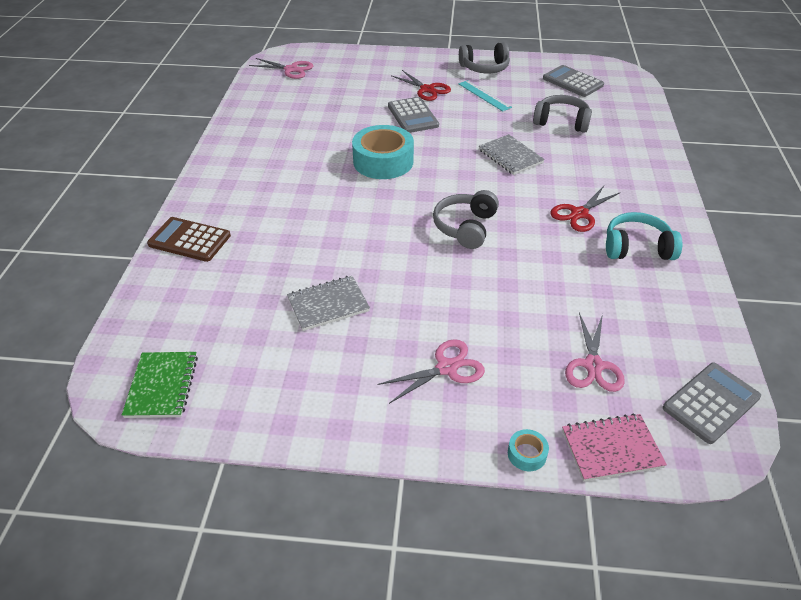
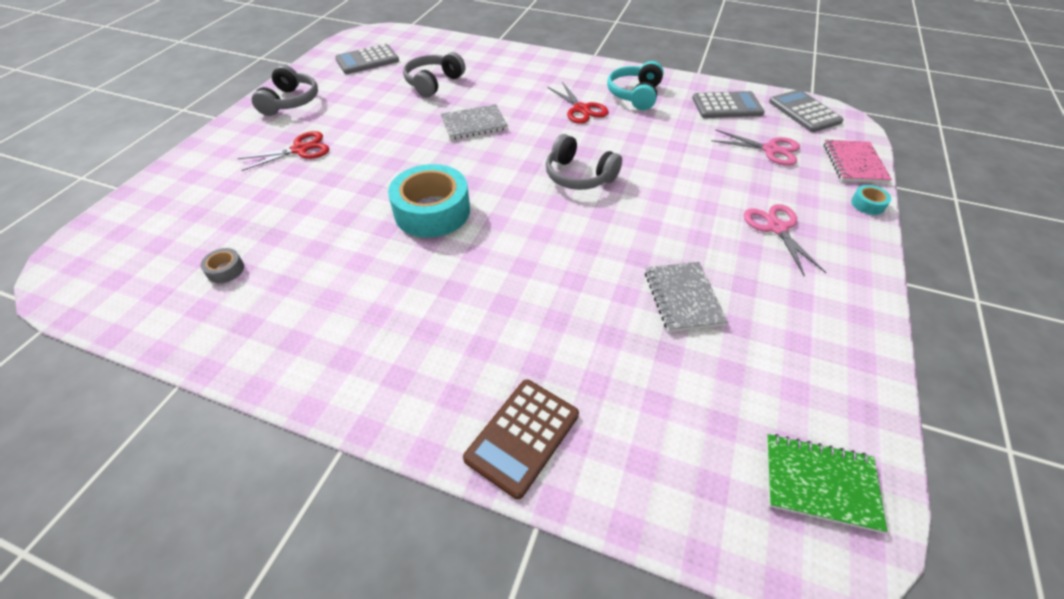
camera: 75 degrees left, 5 degrees up
(291, 69) = (121, 265): pink scissors -> none
(297, 101) = (225, 270): none -> grey tape
(412, 116) = (350, 171): grey calculator -> grey calculator (727, 106)
(484, 95) = (348, 114): turquoise ruler -> none

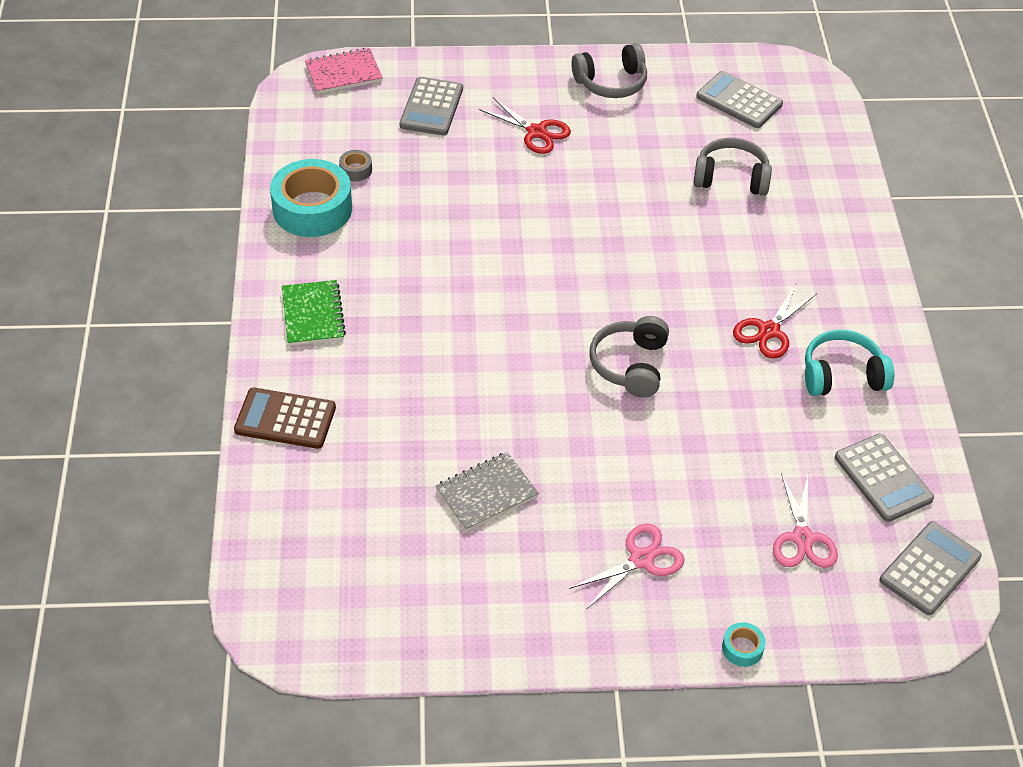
camera: 65 degrees right, 0 degrees up
(205, 197) = (431, 107): none -> grey calculator
(432, 211) = (503, 269): turquoise tape -> turquoise tape (312, 209)
(474, 124) = (670, 245): grey notebook -> none
(820, 483) = (325, 617): green notebook -> green notebook (313, 315)
(854, 163) = (829, 632): pink notebook -> pink notebook (343, 73)

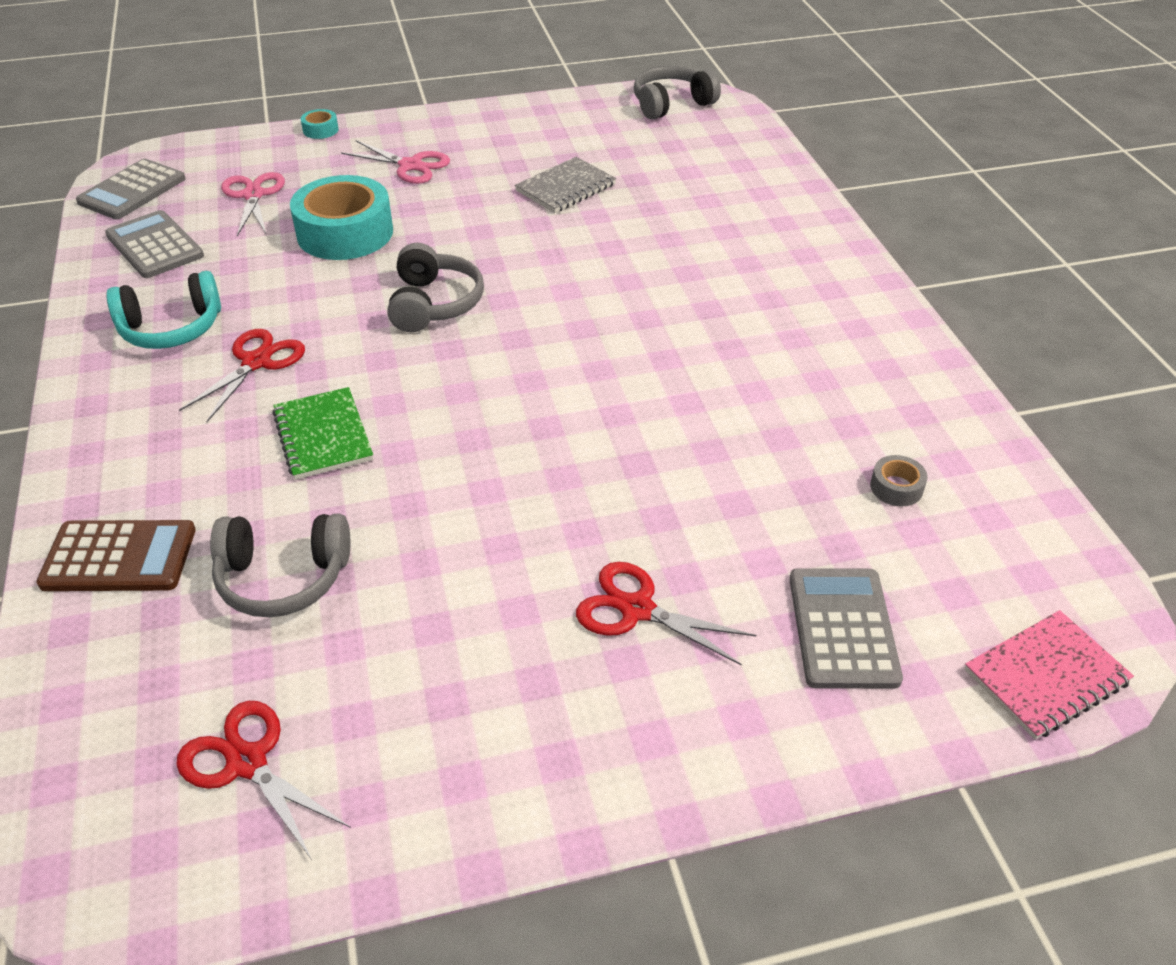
camera: 170 degrees right, 5 degrees down
(285, 419) = (791, 213): brown calculator -> brown calculator (119, 557)
(312, 209) = (917, 420): turquoise tape -> turquoise tape (345, 233)
(313, 315) = (827, 300): green notebook -> green notebook (323, 436)
(611, 82) = (519, 759): grey headphones -> grey headphones (671, 104)
(641, 559) = (410, 166): pink scissors -> pink scissors turned 105 degrees counterclockwise
(739, 101) = (247, 762): grey calculator -> red scissors

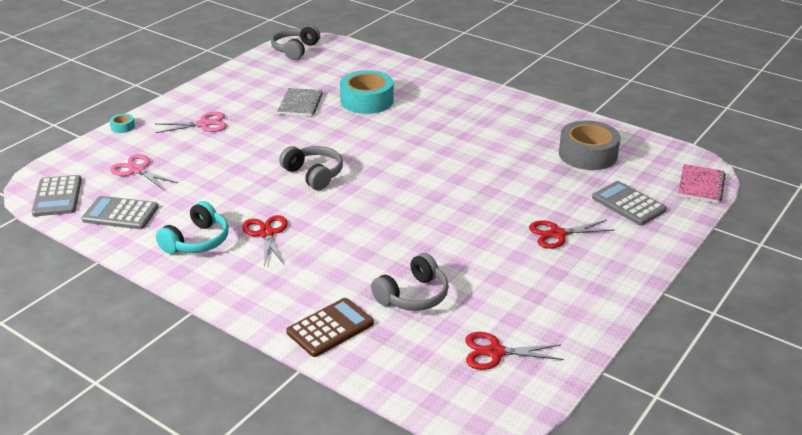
camera: 40 degrees left, 10 degrees down
(323, 436) = (347, 244): green notebook -> none
(345, 233) = (219, 165): turquoise tape -> turquoise tape (367, 101)
(896, 487) = (587, 154): grey tape -> grey tape, size x2.39

